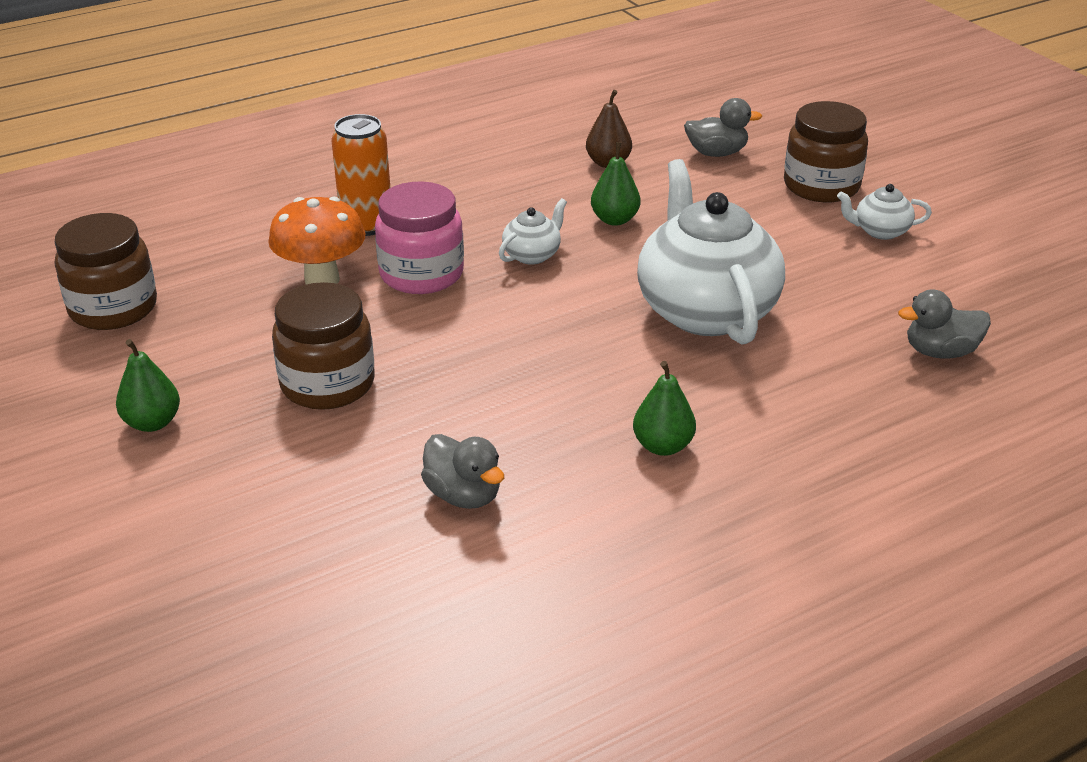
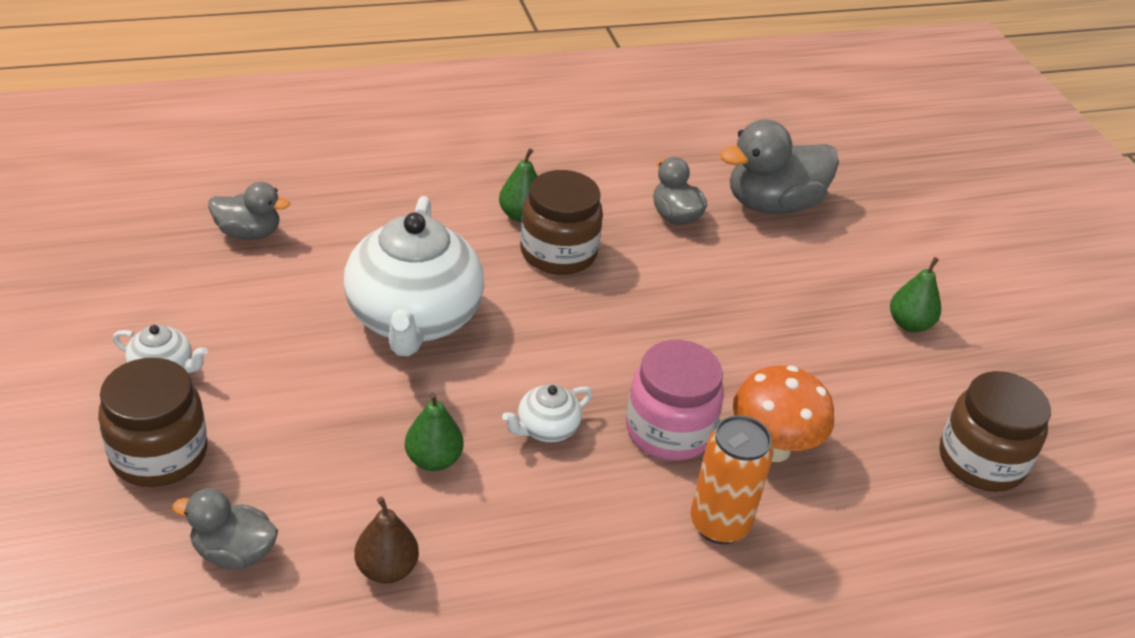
camera: 170 degrees left, 5 degrees up
(324, 551) = (772, 204): none -> grey duck
(327, 384) = (768, 325): brown jar -> brown jar (558, 253)

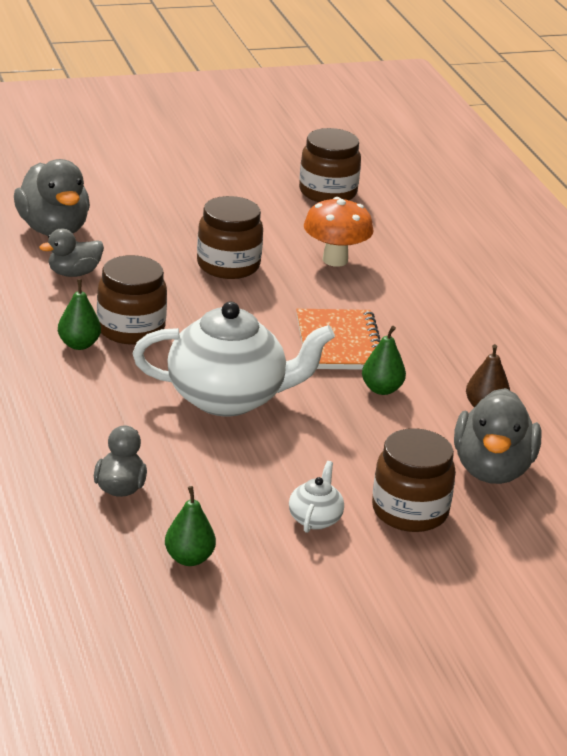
camera: 90 degrees left, 10 degrees down
(233, 552) = (492, 470): grey duck -> grey duck, size x1.73
(546, 429) = (339, 343): white teapot -> orange notebook
(669, 431) = (328, 296): pink jar -> none
(719, 524) = (408, 285): orange can -> none
(727, 340) = (228, 265): none -> brown jar
(909, 324) = (197, 195): green pear -> green pear (189, 558)

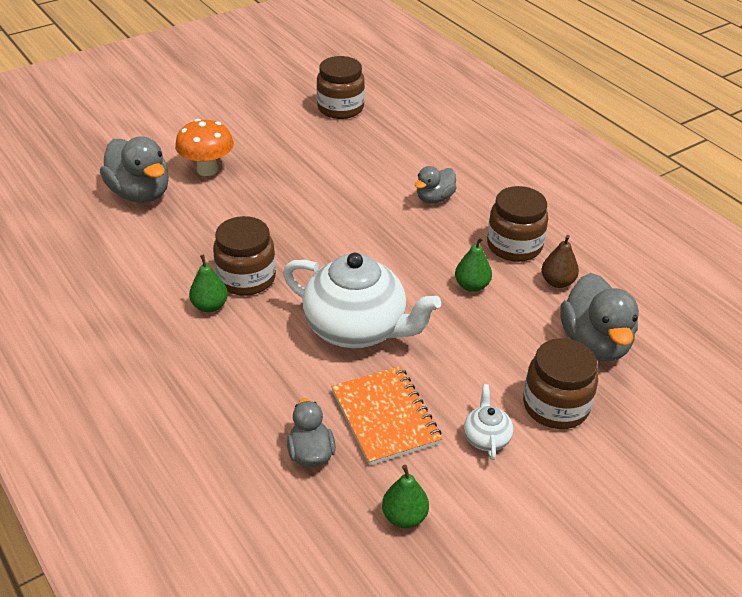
camera: 15 degrees left, 10 degrees up
(74, 273) = (175, 233): grey duck -> grey duck (434, 198)
(228, 265) = (296, 195): brown jar -> brown jar (514, 246)
(228, 398) = (357, 329): white teapot -> white teapot turned 45 degrees clockwise
(335, 260) = (376, 169): orange mushroom -> orange mushroom (207, 170)
(339, 343) = (417, 249): orange notebook -> orange notebook (385, 417)

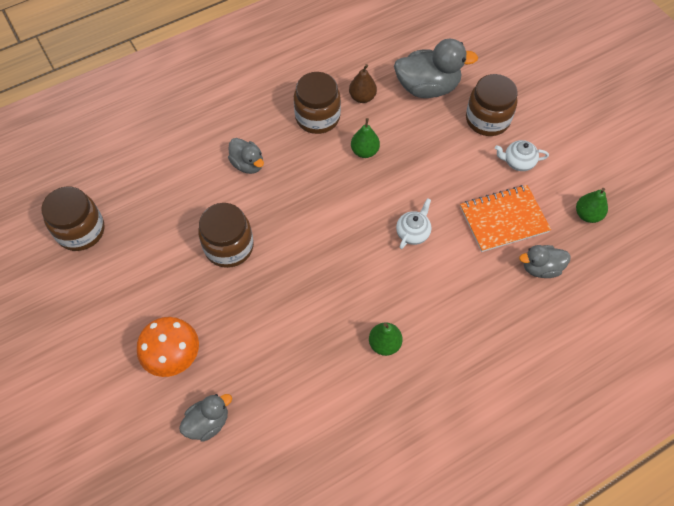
camera: 85 degrees left, 20 degrees up
(140, 193) = (208, 422): grey duck -> grey duck, size x0.58
(246, 278) = (349, 315): brown jar -> brown jar (229, 247)
(357, 329) = (413, 232): white teapot -> white teapot, size x0.43

